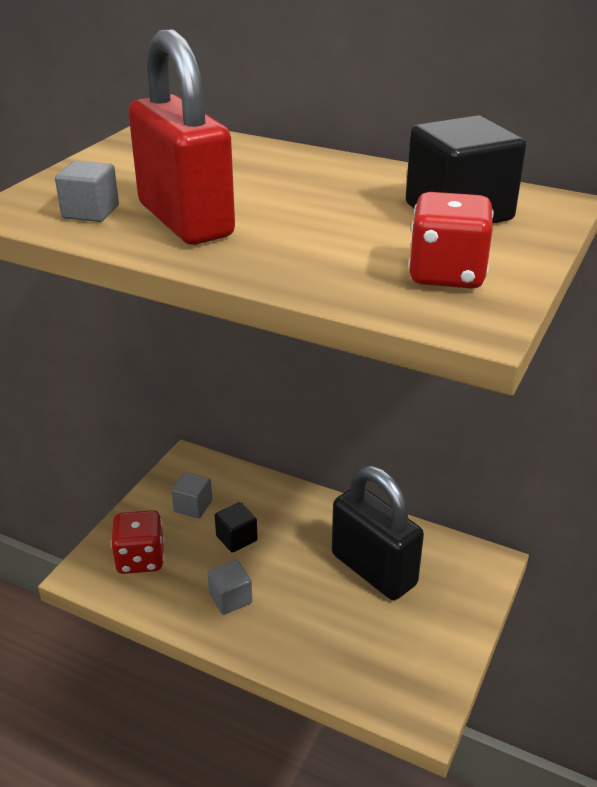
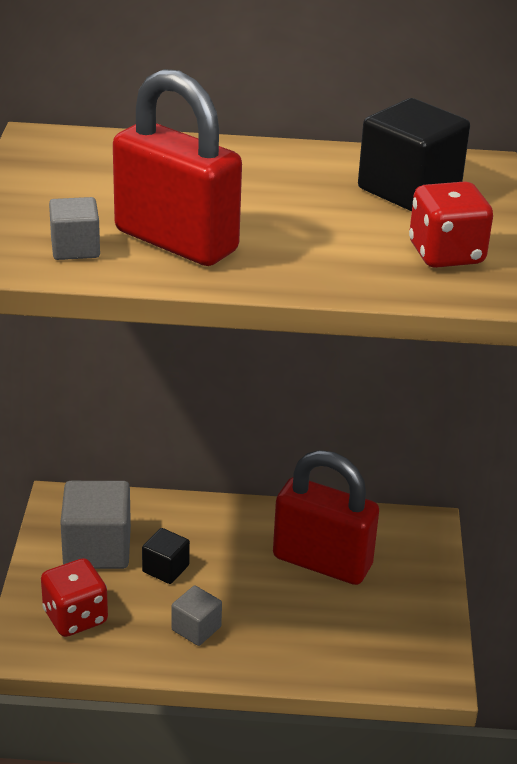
camera: 25 degrees left, 0 degrees up
(193, 506) = (97, 548): grey cube -> grey cube, size x1.84
(373, 569) = (322, 561): black padlock -> red padlock

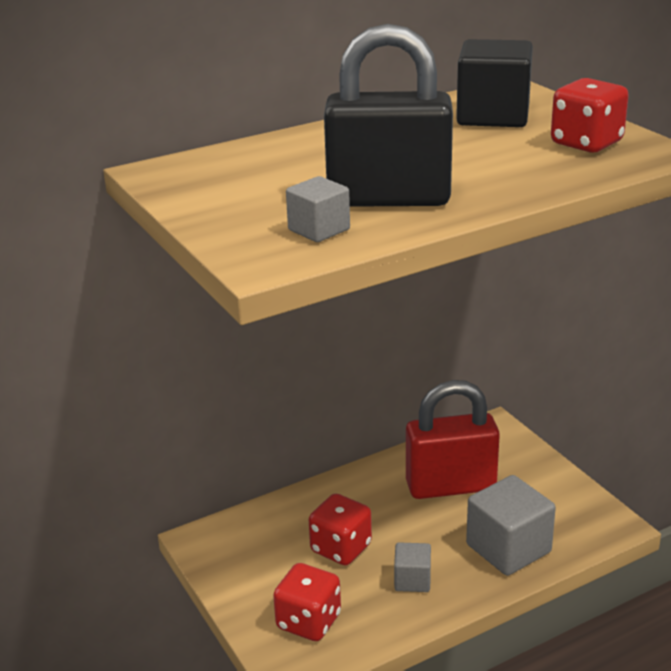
camera: 30 degrees left, 5 degrees down
(97, 548) = (269, 560): grey cube -> grey cube (508, 548)
(165, 568) = (341, 548): black cube -> red dice
(176, 241) = (389, 199): red padlock -> black padlock

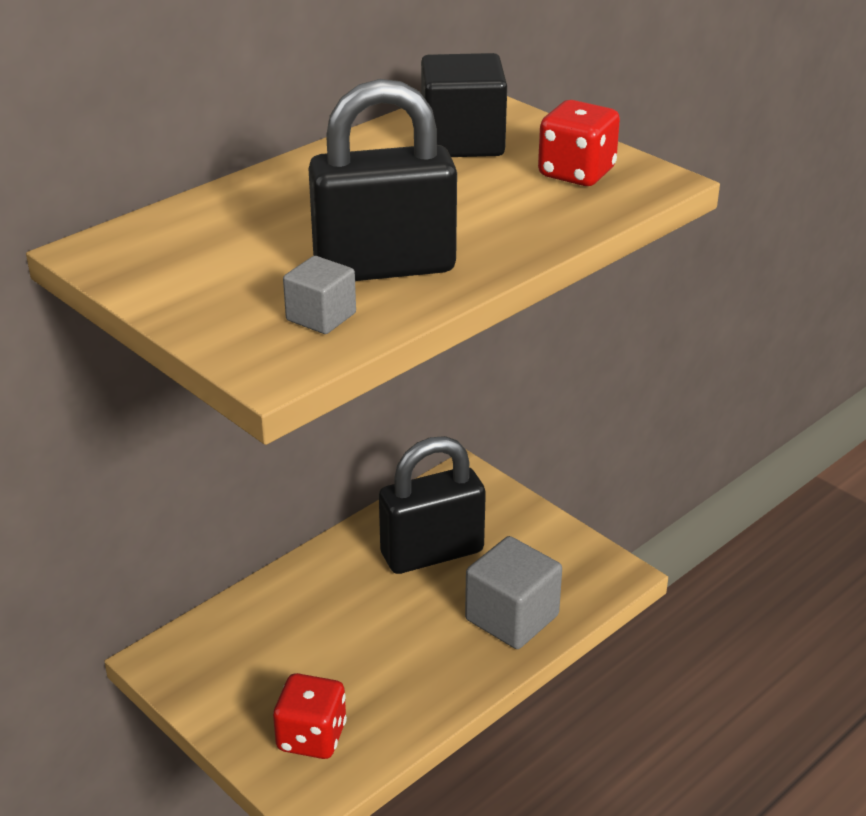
camera: 15 degrees left, 5 degrees up
(341, 548) = (326, 645): red dice -> none
(412, 580) = (415, 670): grey cube -> none
(450, 486) = (432, 553): red padlock -> black padlock

